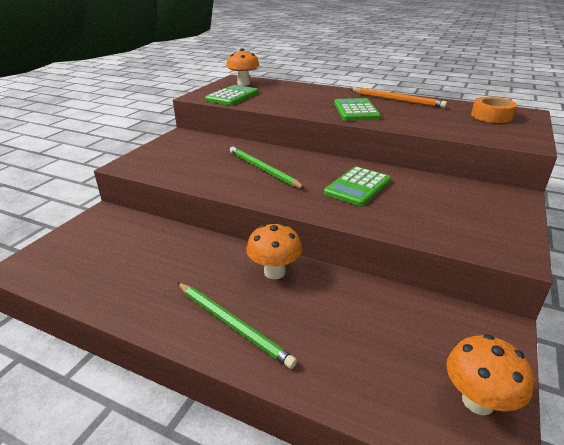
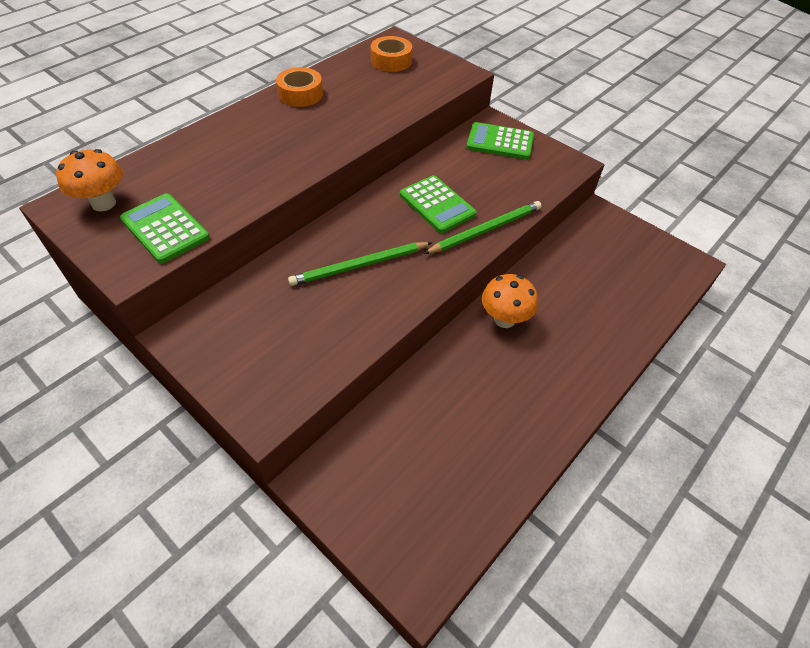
camera: 75 degrees left, 20 degrees up
(232, 324) = (570, 366): green pencil -> green pencil (486, 230)
(356, 110) = (316, 135): green calculator -> green calculator (500, 142)
(397, 100) = (300, 94): orange pencil -> orange tape
(477, 401) = (658, 253): orange mushroom -> none

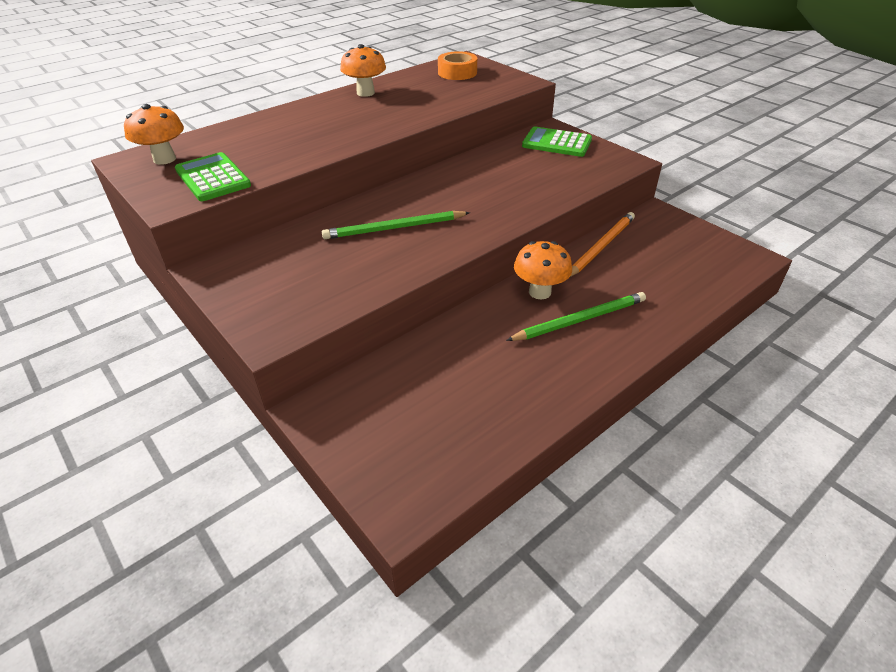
camera: 10 degrees right, 10 degrees down
(300, 94) = (365, 93): orange tape -> orange mushroom
(437, 205) = (482, 186): green calculator -> none
(486, 230) = (527, 207): green pencil -> green pencil (580, 320)
(553, 259) = (601, 246): none -> orange pencil

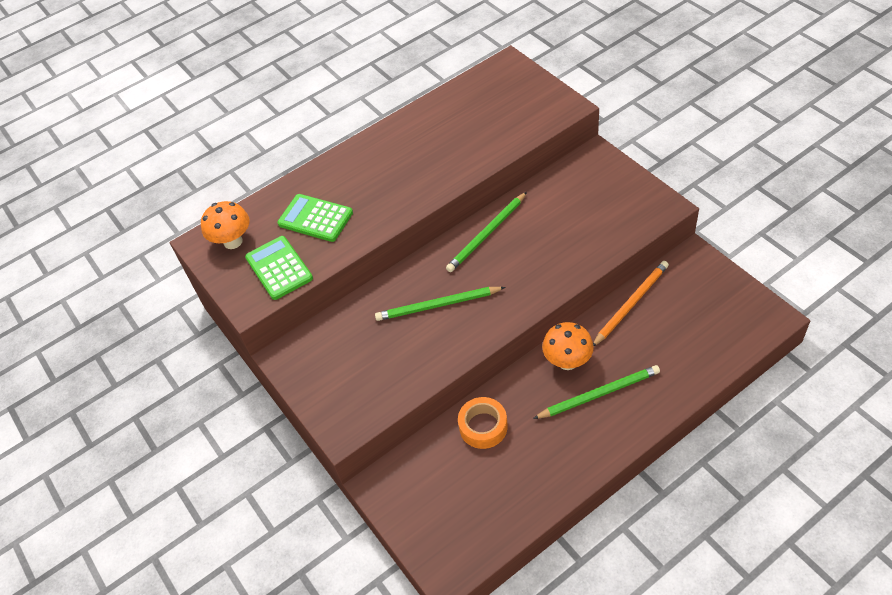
camera: 10 degrees right, 10 degrees up
(365, 93) = (406, 131): orange mushroom -> none
(447, 177) = (487, 234): none -> green pencil
(457, 73) = (499, 91): orange tape -> orange tape (483, 427)
(556, 143) = (597, 179): green calculator -> green calculator (315, 218)

